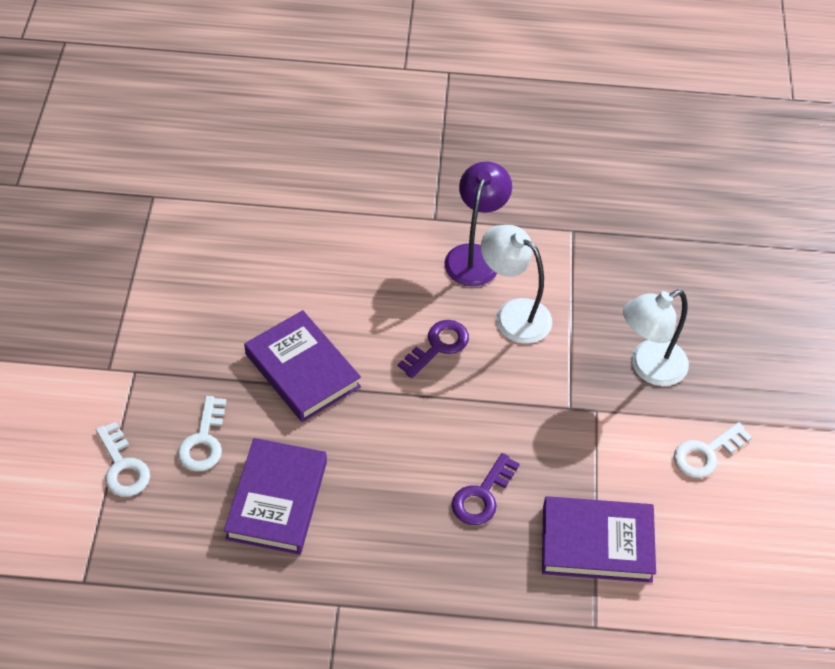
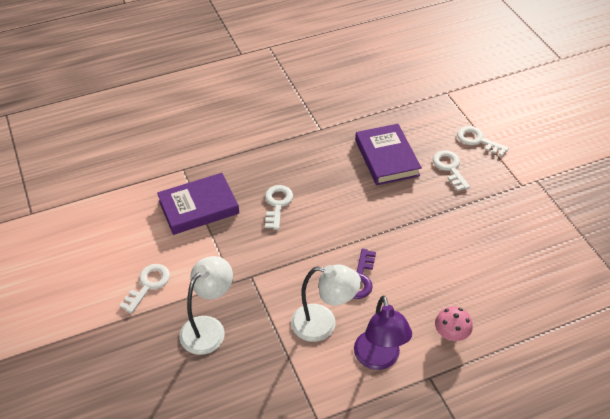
camera: 155 degrees right, 5 degrees down
(302, 370) = (430, 226): purple book -> none
(380, 246) = (451, 334): none -> pink mushroom
(482, 496) = (277, 204): purple key -> white key

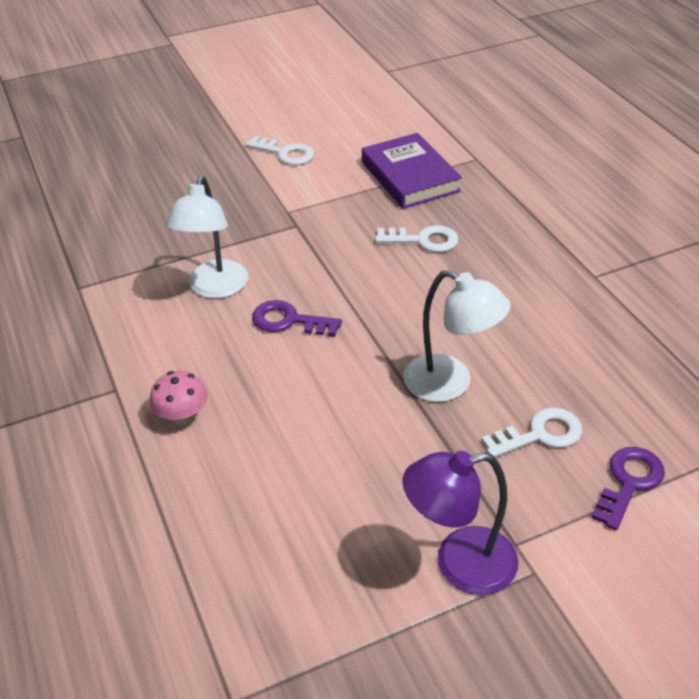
camera: 90 degrees right, 5 degrees down
(208, 328) = (221, 199): white lamp -> white lamp (450, 384)
(379, 359) = (153, 339): purple lamp -> purple lamp (459, 564)
(386, 158) = (546, 352): purple book -> none
(478, 140) = (629, 482): white key -> purple key

